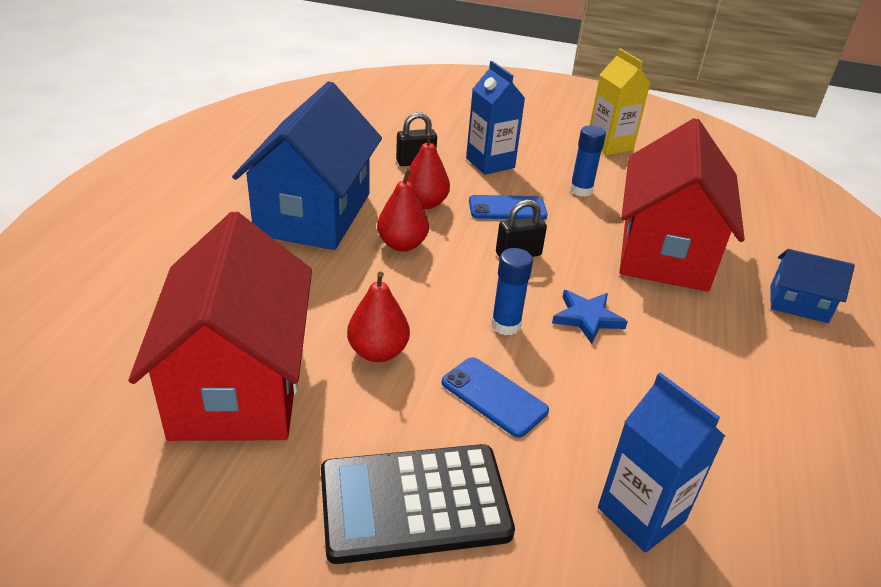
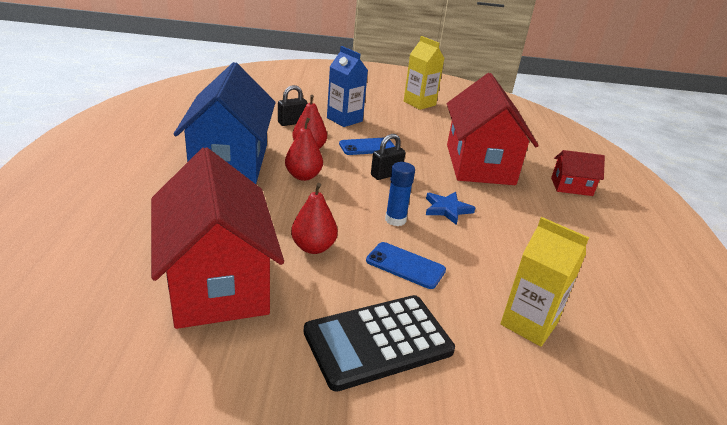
camera: 15 degrees left, 5 degrees down
(581, 190) = (412, 132): blue glue stick -> none
(641, 514) = (529, 324): blue carton -> yellow carton
(798, 304) = (571, 187): blue house -> red house

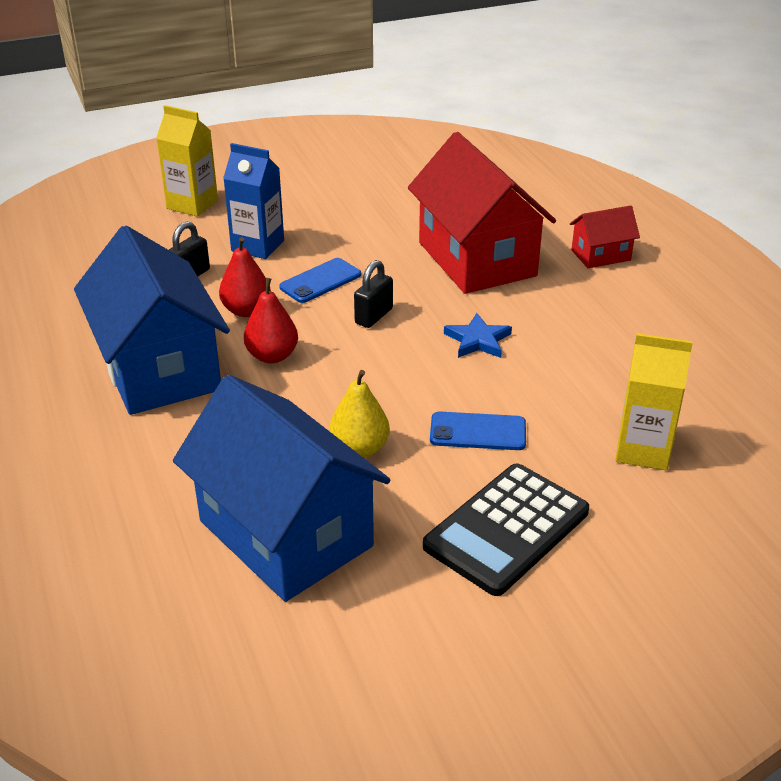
camera: 20 degrees left, 5 degrees up
(217, 282) = (286, 533): red house -> blue house
(313, 247) = (359, 449): red pear -> yellow pear
(395, 220) = (428, 377): blue glue stick -> none
(419, 103) = (339, 182): yellow carton -> yellow carton (192, 204)

